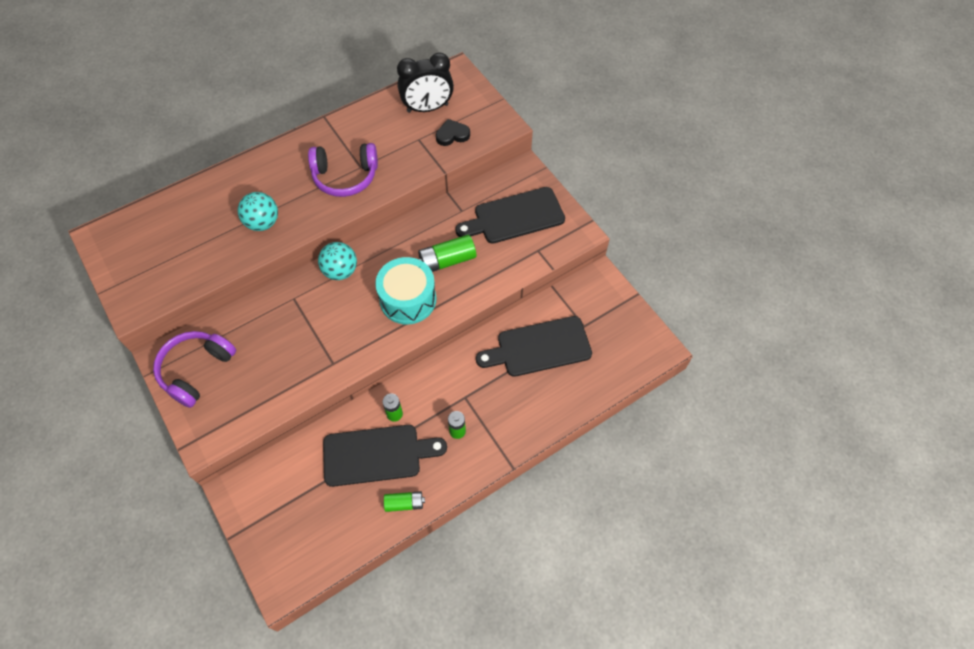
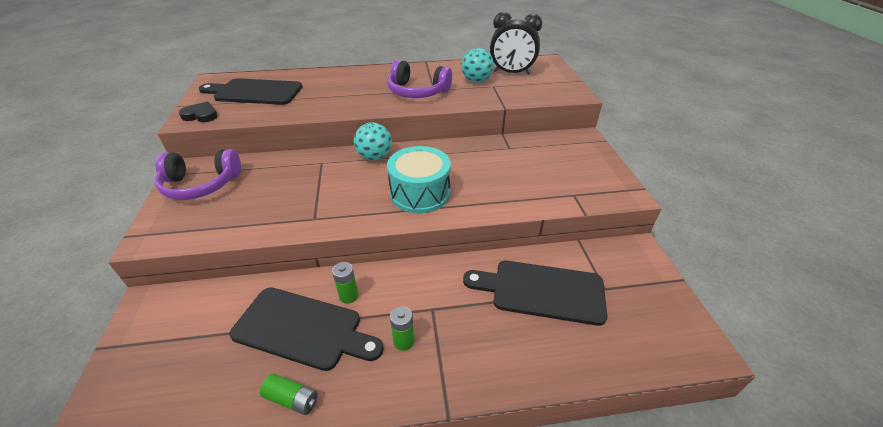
camera: 25 degrees right, 20 degrees down
(196, 370) = (201, 185): purple headphones -> purple headphones turned 150 degrees counterclockwise
(263, 223) = (331, 100): turquoise ball -> turquoise ball (476, 81)
(447, 261) = (475, 177): green battery -> none
(452, 135) = (524, 90): black heart -> black heart (201, 115)
(514, 217) = (560, 164): black cutting board -> black cutting board (255, 92)

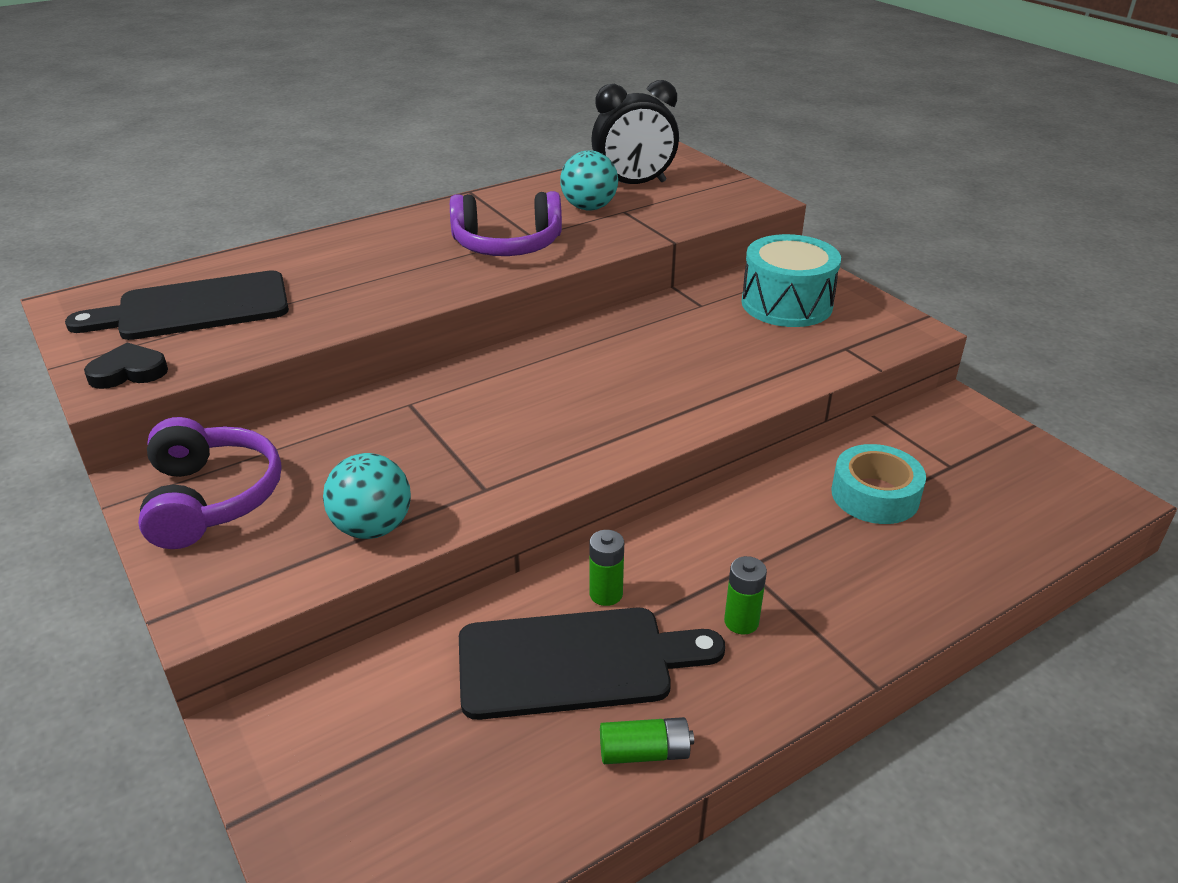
camera: 25 degrees left, 5 degrees down
(201, 185) = (211, 498): purple headphones -> purple headphones turned 75 degrees counterclockwise
(374, 157) = (496, 371): turquoise ball -> turquoise ball (372, 527)
(420, 193) = (623, 405): turquoise drum -> turquoise drum (786, 304)
(541, 291) = (875, 495): black cutting board -> turquoise tape

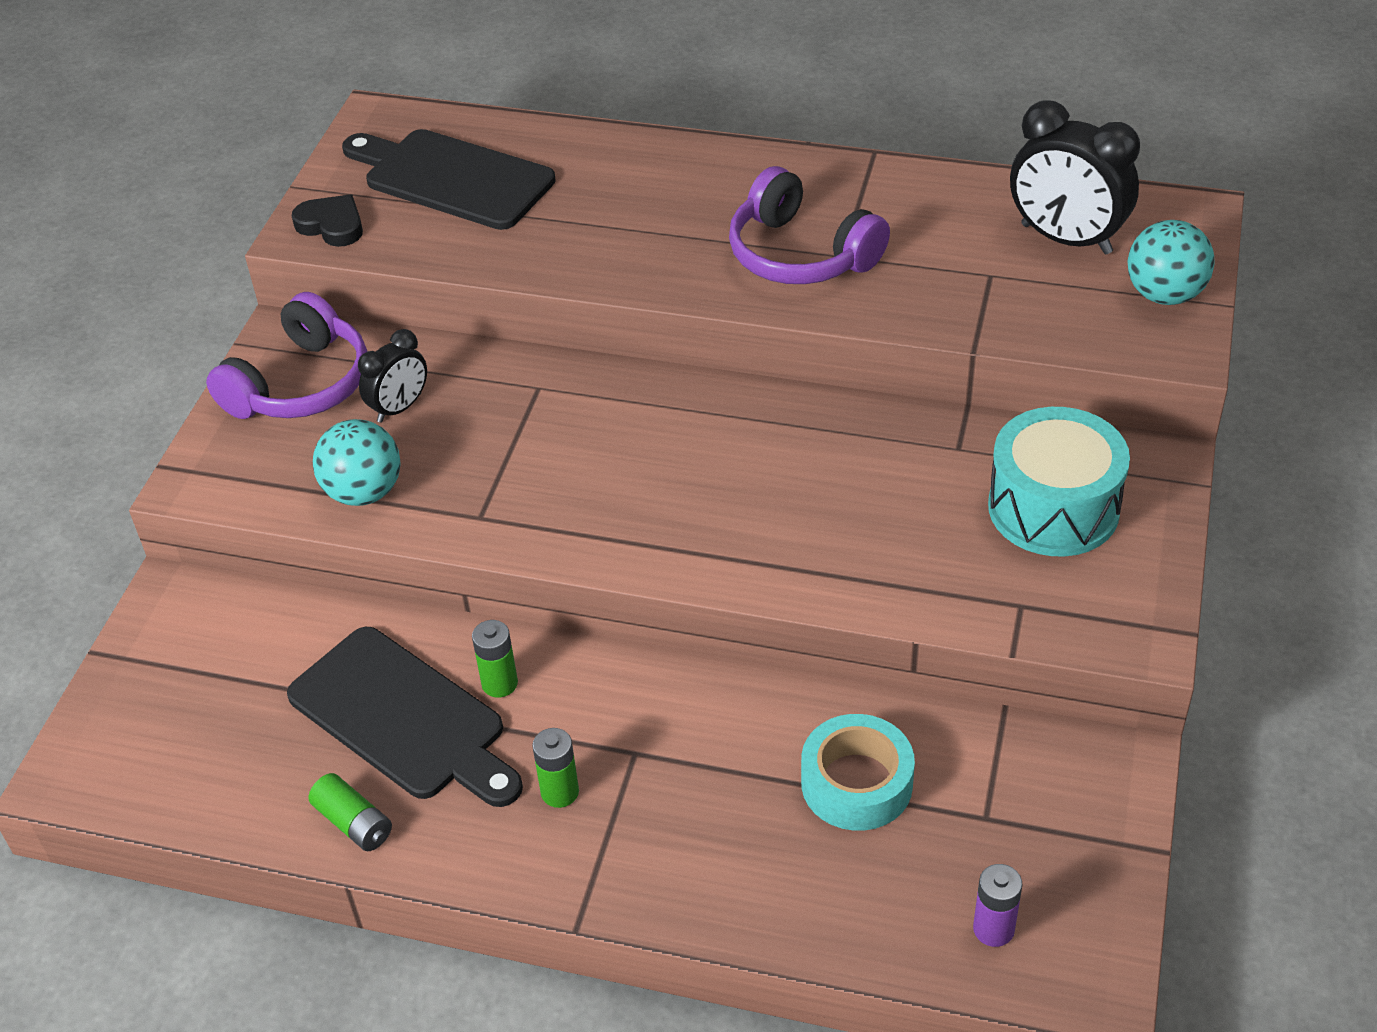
camera: 50 degrees right, 10 degrees up
(321, 467) = (399, 408): none -> black clock
(589, 207) = (960, 248): turquoise ball -> turquoise ball (1164, 294)
(1039, 509) = (993, 929): none -> purple battery

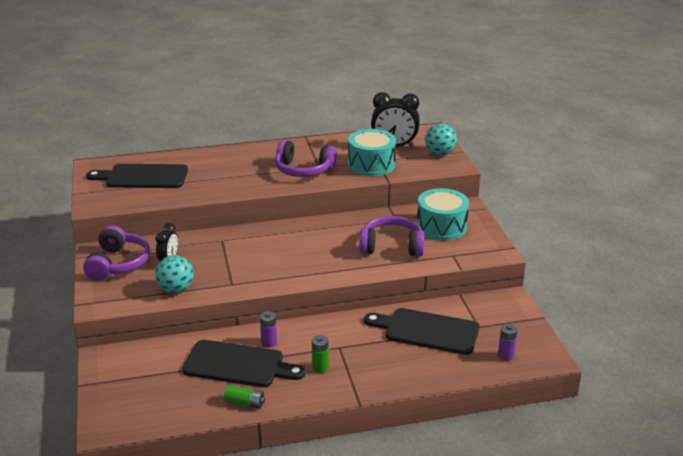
camera: 30 degrees left, 15 degrees down
(332, 225) = (103, 202): black heart -> none
(499, 683) = (269, 343): green battery -> purple battery
(856, 783) = (427, 331): turquoise tape -> black cutting board
(893, 528) = (391, 246): none -> purple headphones
(969, 283) = (371, 165): none -> turquoise drum

